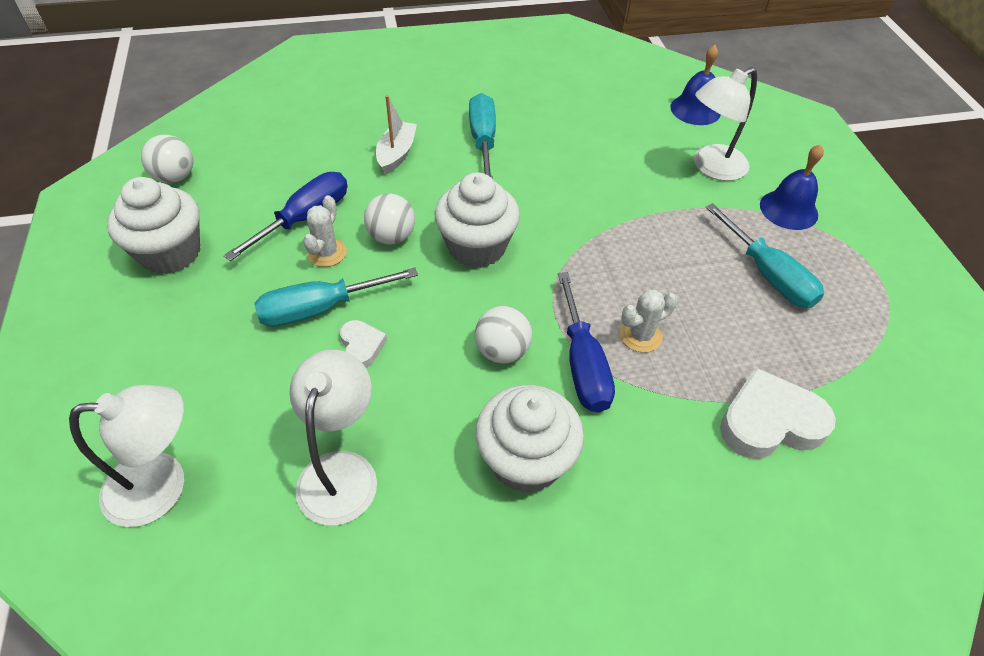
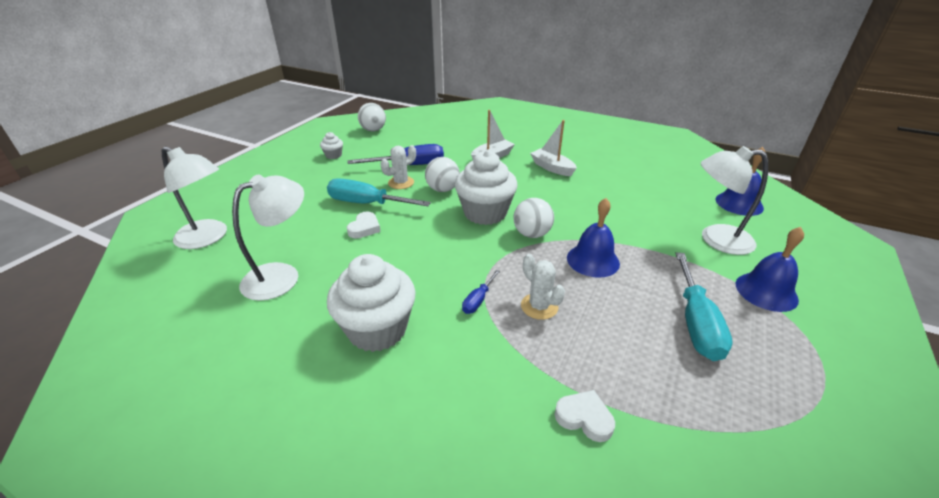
camera: 40 degrees right, 15 degrees down
(170, 253) = (333, 155): white cupcake -> white cupcake, size x0.45
(483, 141) = (552, 168): turquoise screwdriver -> white boat
(502, 351) = (436, 268): white ball -> white ball (532, 234)
(582, 363) = (478, 300): blue screwdriver -> blue screwdriver, size x0.49
(636, 252) = (593, 260): none -> blue bell
(640, 335) = (539, 306): white cactus -> white cactus turned 45 degrees clockwise
(769, 422) = (584, 418): white heart -> white heart, size x0.53

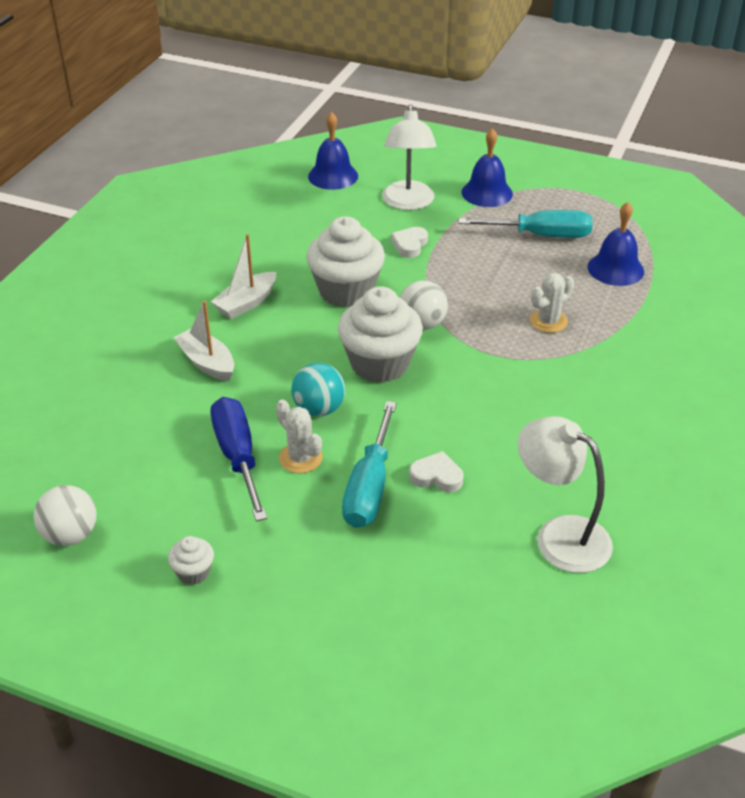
camera: 95 degrees left, 5 degrees up
(208, 238) = (497, 658): white lamp -> none
(377, 329) = (619, 430): white cupcake -> white cupcake (346, 291)
(442, 189) = (319, 409): white ball -> turquoise ball
(478, 300) = (552, 362): blue screwdriver -> none
(584, 418) = (666, 302): white heart -> white heart (410, 245)
(593, 260) = (464, 283): blue bell -> blue bell (615, 269)

